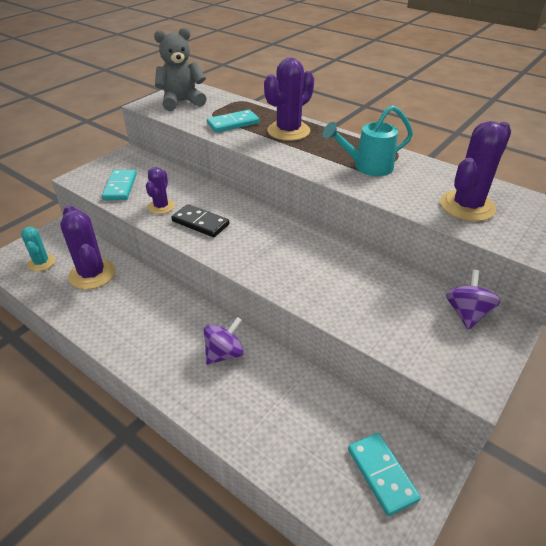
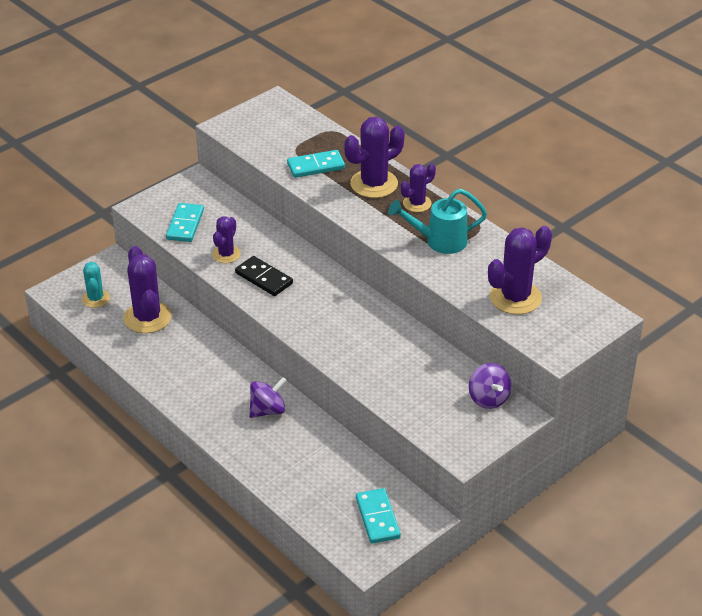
camera: 10 degrees right, 0 degrees up
(181, 102) = (264, 126): grey teddy bear -> none
(333, 141) = (417, 203): none -> purple cactus
(466, 313) = (488, 399): purple spinning top -> purple spinning top turned 135 degrees clockwise

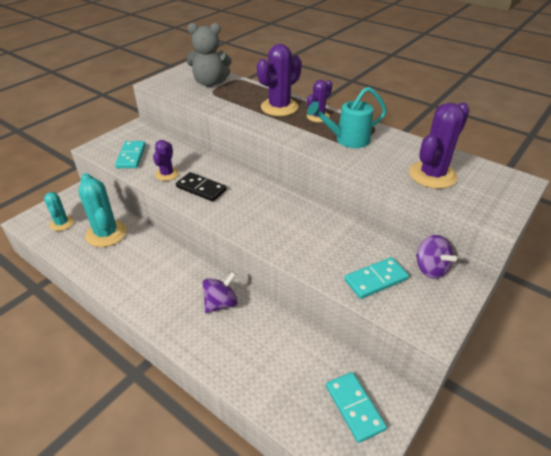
camera: 10 degrees left, 0 degrees up
(147, 317) = (106, 233): purple cactus -> turquoise cactus
(295, 133) = (210, 83): none -> grey teddy bear
(316, 166) = (230, 100): turquoise domino -> turquoise domino (375, 279)

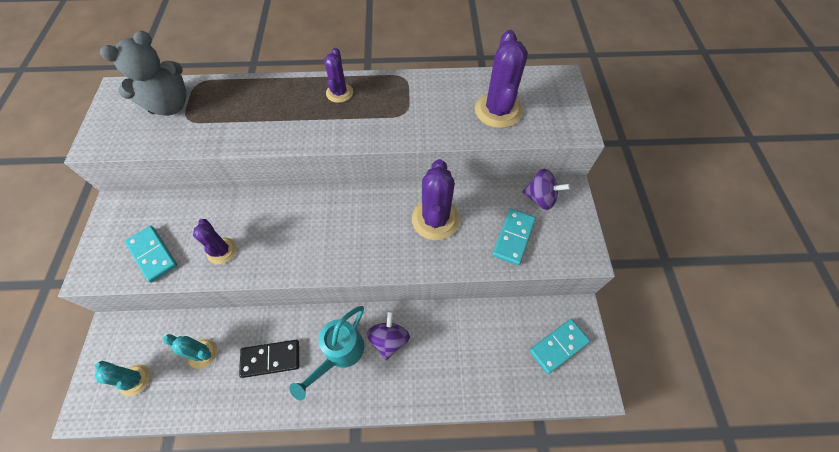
camera: 40 degrees left, 20 degrees up
(106, 233) = (202, 353): turquoise cactus -> turquoise cactus, size x0.59
(201, 189) = (278, 245): black domino -> black domino (271, 359)
(279, 107) = (288, 101): purple cactus -> purple cactus (435, 219)
(346, 140) = (394, 110): turquoise watering can -> turquoise watering can (339, 354)
(354, 407) = (558, 346): turquoise domino -> turquoise domino turned 60 degrees counterclockwise

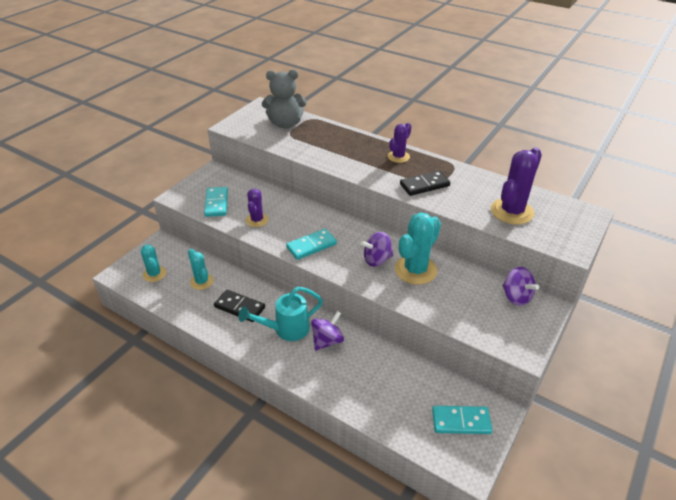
camera: 35 degrees right, 20 degrees down
(390, 229) = (377, 260): none -> purple spinning top
(393, 119) = (424, 185): none -> black domino
(435, 219) = (415, 270): purple cactus -> turquoise cactus
(513, 237) = (469, 309): turquoise domino -> turquoise domino (311, 246)

